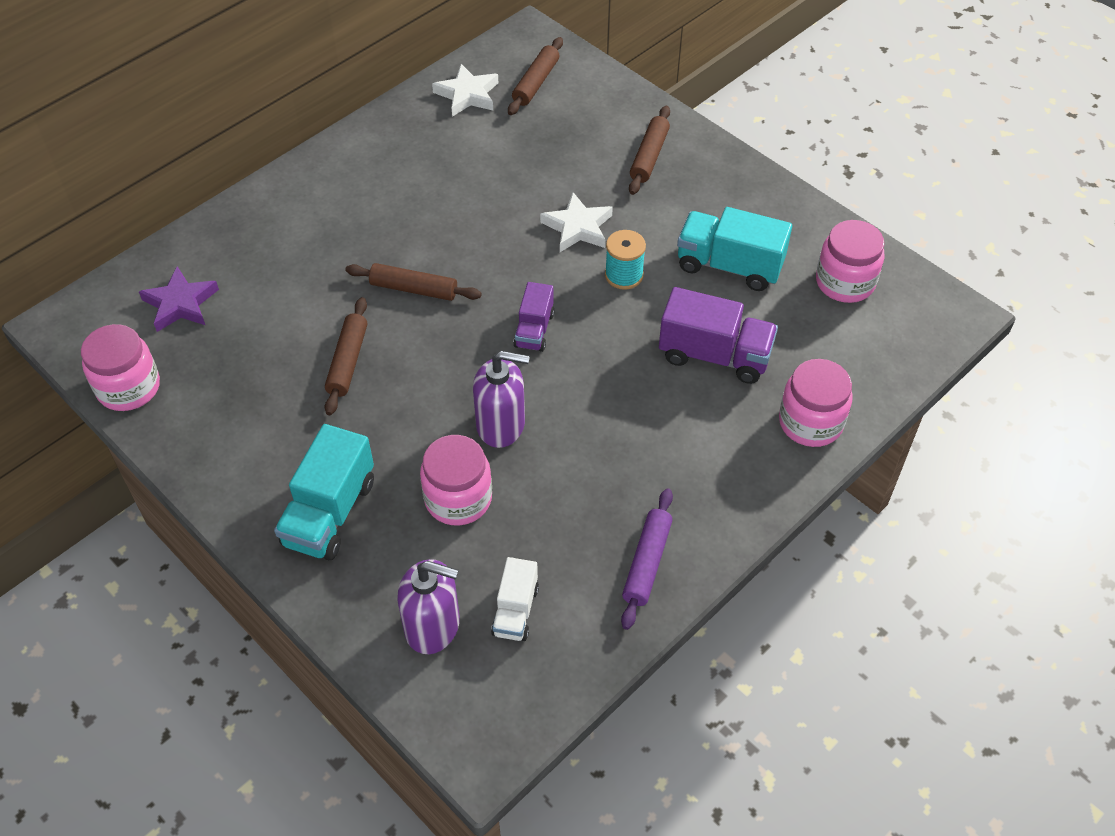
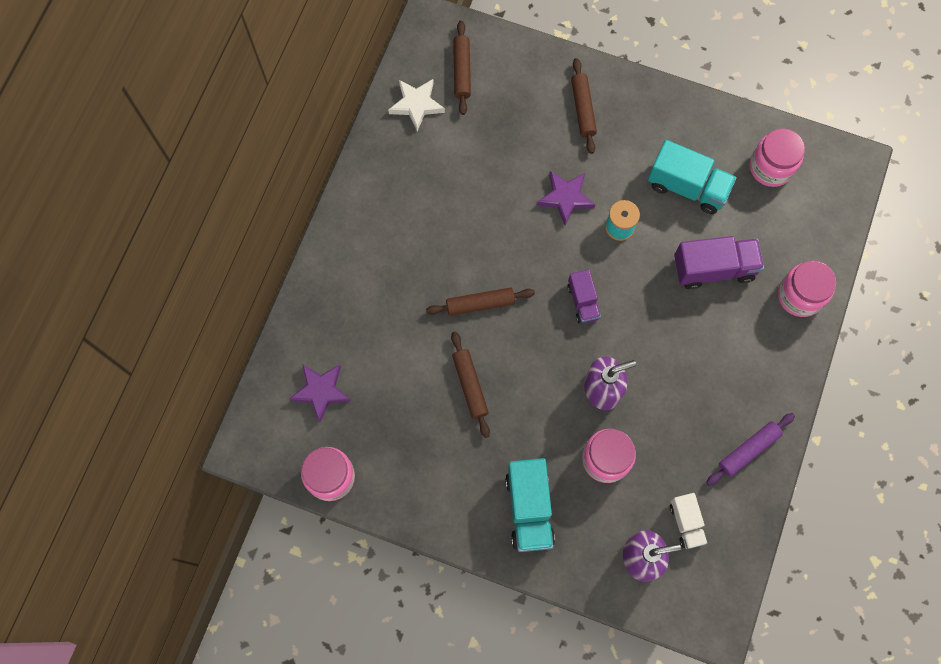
camera: 25 degrees left, 20 degrees up
(577, 227) = (565, 198): white star -> purple star
(647, 563) = (748, 450): purple rolling pin -> purple rolling pin turned 60 degrees clockwise
(729, 266) = (687, 187): turquoise truck -> turquoise truck turned 150 degrees counterclockwise

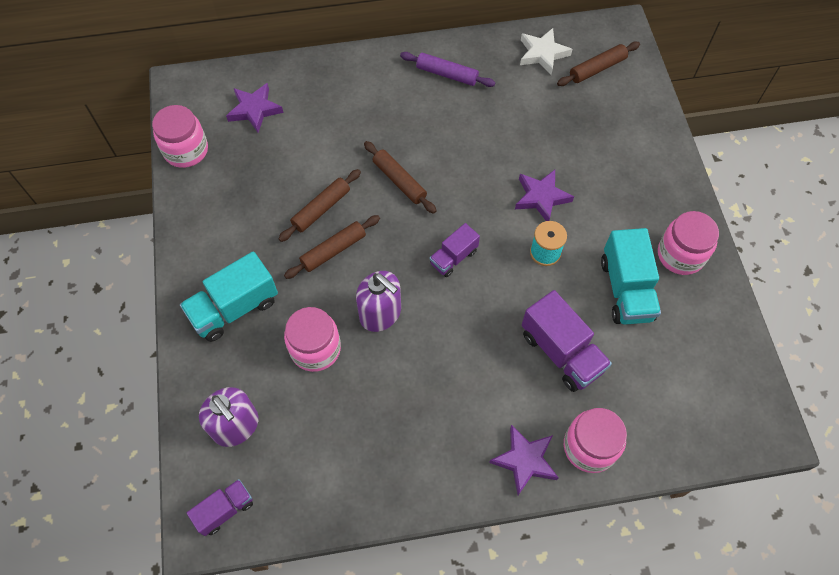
camera: 60 degrees right, 10 degrees down
(583, 109) = (634, 170): brown rolling pin -> brown rolling pin (333, 250)
(686, 523) = (291, 450): white truck -> none
(709, 599) = (225, 510): none -> purple truck
(748, 450) = (397, 474): purple rolling pin -> purple rolling pin (447, 74)
(771, 167) = (703, 354): pink jar -> pink jar (680, 255)
(786, 349) = (525, 460): none -> purple star

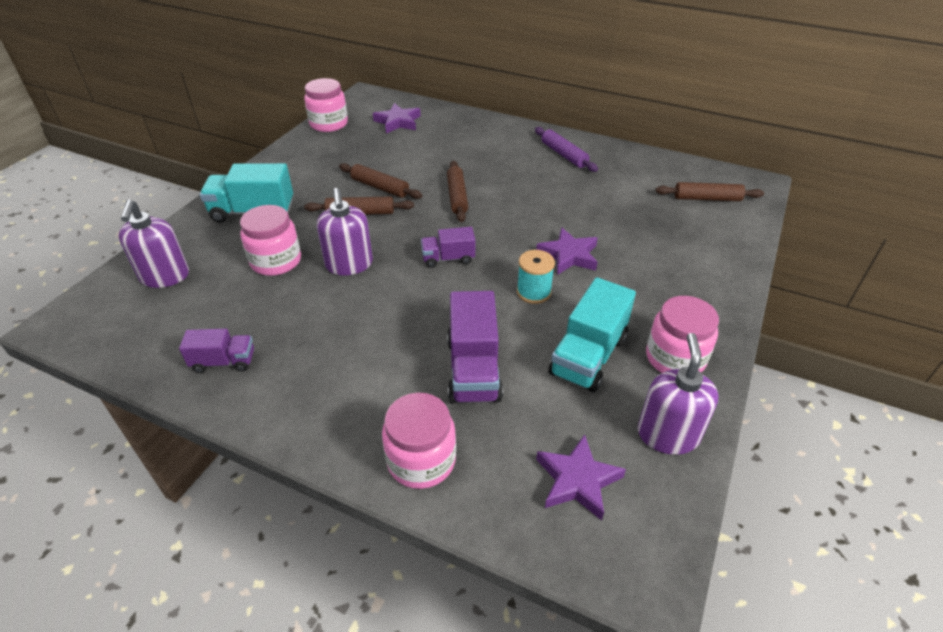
camera: 35 degrees right, 20 degrees down
(225, 510) = (89, 322): purple truck -> purple truck (224, 362)
(321, 209) = (380, 187): brown rolling pin -> brown rolling pin turned 45 degrees clockwise
(525, 460) = (348, 432): purple star -> purple star (577, 480)
(542, 54) = (662, 172): white star -> none
(717, 323) = (667, 434): none -> purple soap dispenser

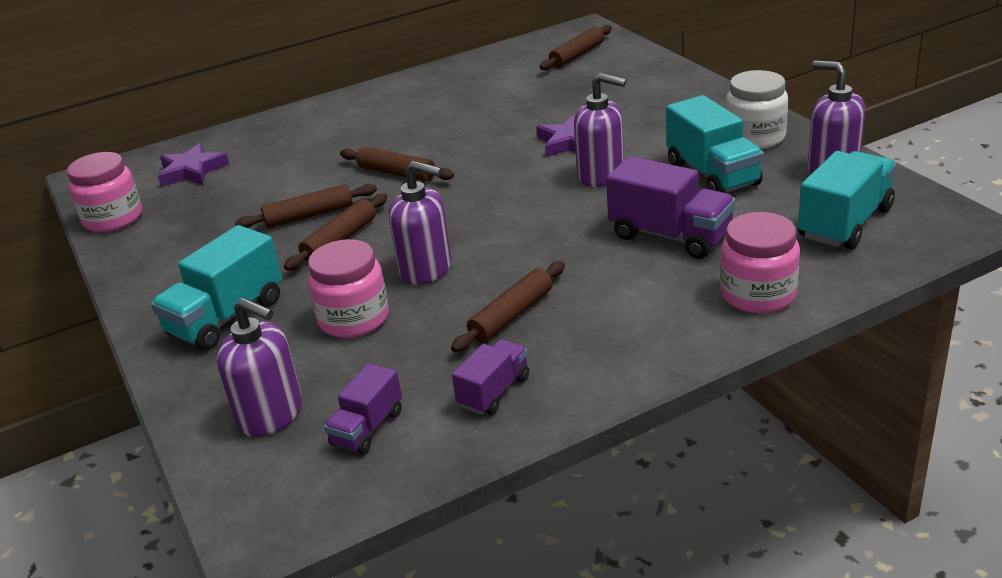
camera: 50 degrees left, 10 degrees down
(316, 329) = (511, 315): none -> brown rolling pin
(448, 258) = (494, 206): purple truck -> purple truck (367, 428)
(533, 292) = (601, 175): turquoise spool -> purple soap dispenser
(564, 155) = (413, 96): purple rolling pin -> none
(577, 480) = (845, 223): purple star -> turquoise truck
(675, 358) = (755, 138): pink jar -> white jar

